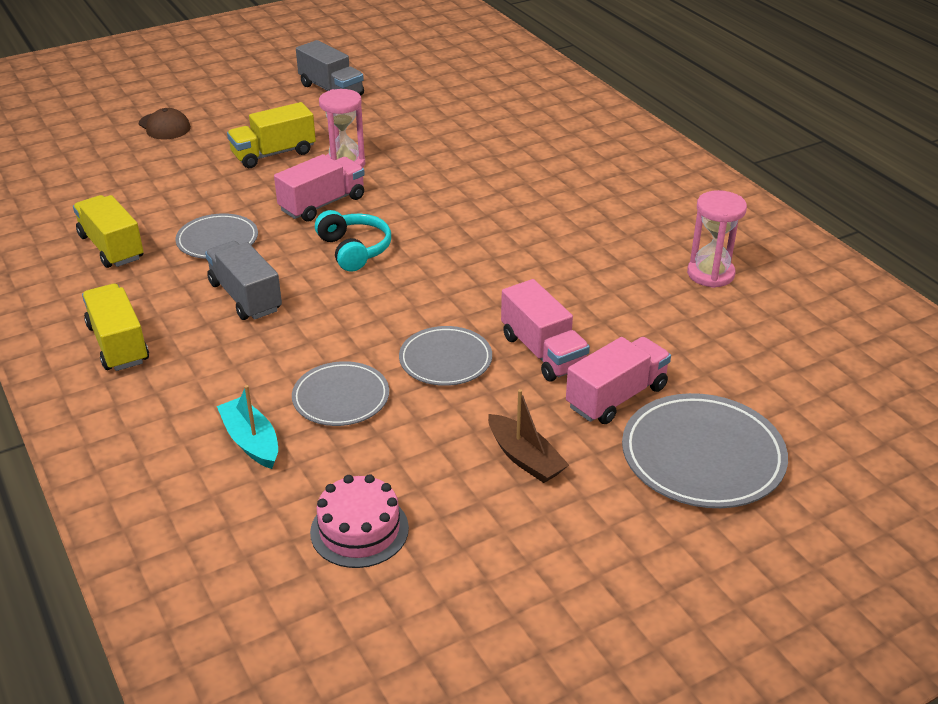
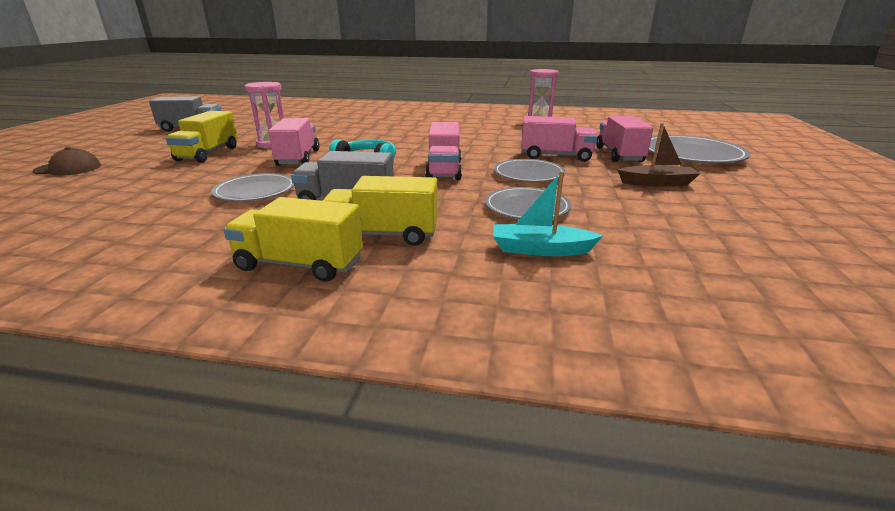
camera: 50 degrees left, 10 degrees down
(111, 247) = (154, 227): yellow truck -> yellow truck (382, 235)
(359, 530) = (701, 243): pink cake -> none
(392, 302) = (444, 170): none -> pink truck

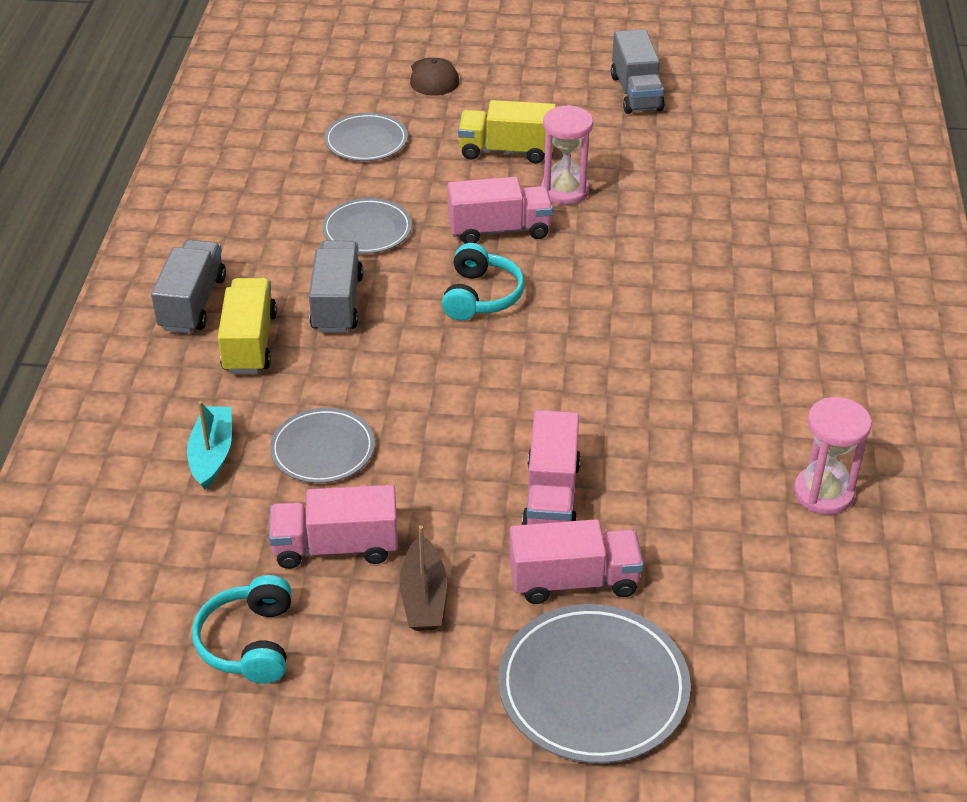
camera: 85 degrees right, 15 degrees up
(299, 264) = (192, 303): yellow truck -> grey truck
(444, 170) = (462, 372): pink truck -> pink truck (336, 547)
(528, 174) = (451, 457): grey plate -> grey plate (366, 141)
(749, 231) = (249, 642): none -> turquoise headphones

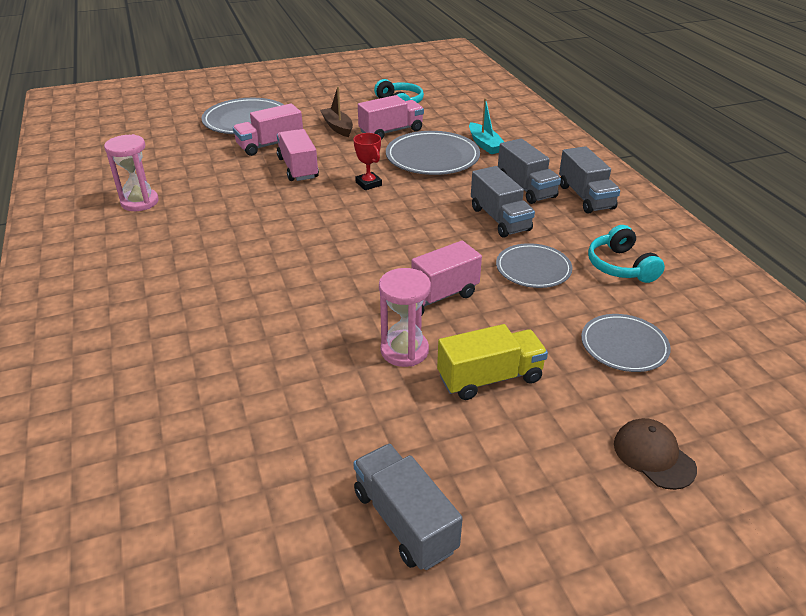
camera: 155 degrees right, 5 degrees down
(249, 343) = (526, 188): yellow truck -> grey truck
(323, 450) = (432, 158): grey plate -> grey plate, size x1.58
(461, 422) = (368, 184): none -> red trophy
(481, 296) = (410, 248): turquoise headphones -> turquoise headphones (620, 266)

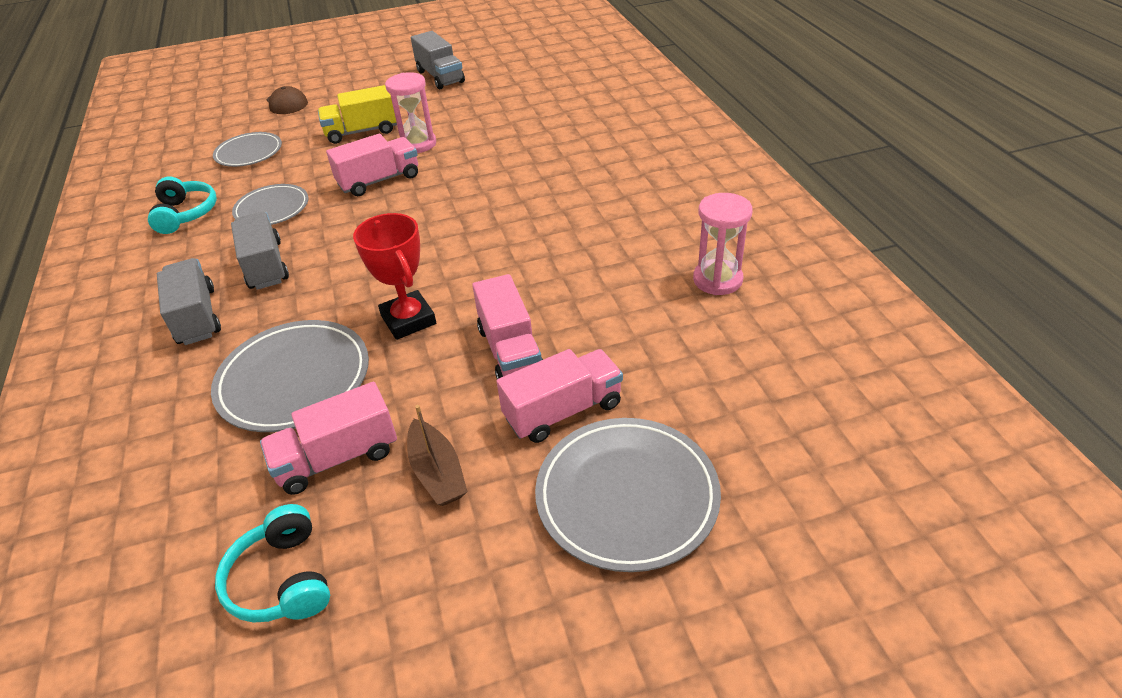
camera: 175 degrees left, 5 degrees up
(368, 184) = (408, 320): red trophy -> red trophy, size x1.54
(485, 144) = (189, 417): turquoise boat -> none
(585, 197) = (134, 302): grey truck -> none

